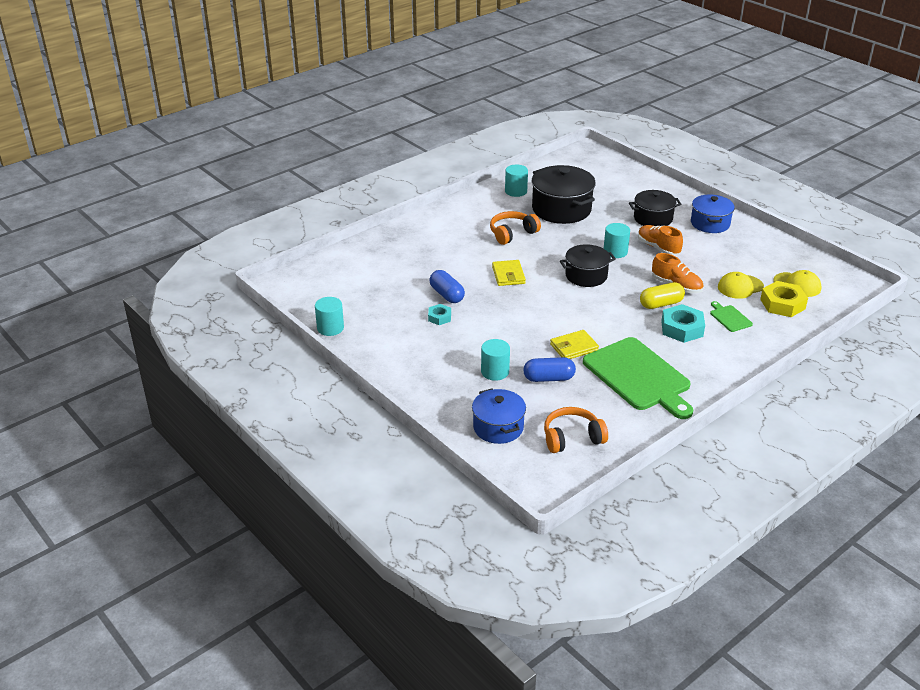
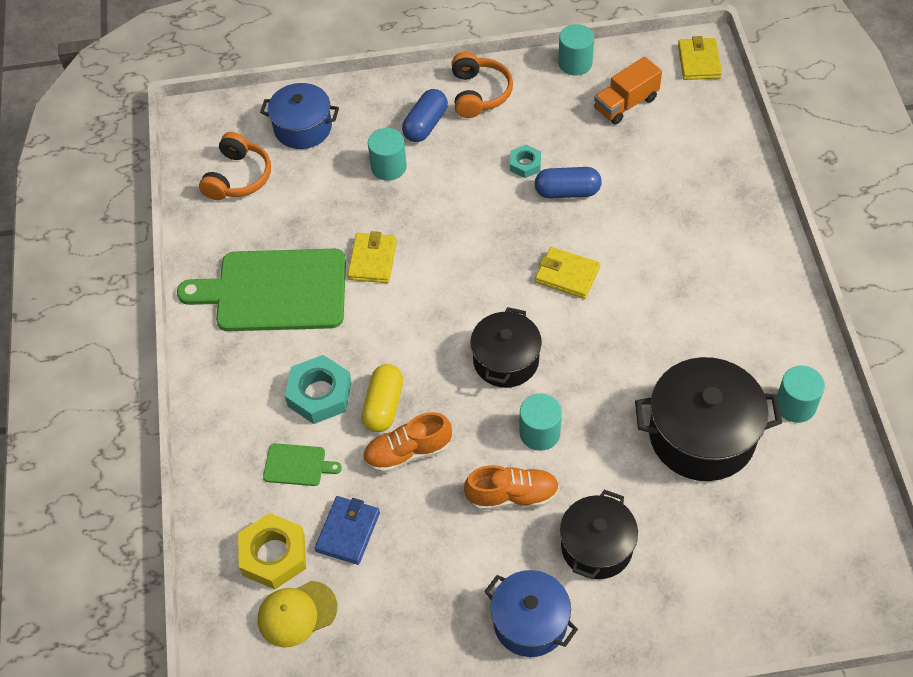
camera: 125 degrees right, 20 degrees up
(290, 281) = (699, 61): none -> yellow wallet
(352, 296) = (626, 104): none -> orange truck
(512, 233) = (669, 334): orange headphones -> orange headphones (479, 93)
(548, 378) = (340, 207): blue capsule -> blue capsule (425, 125)
(740, 287) = (348, 532): yellow cap -> blue wallet

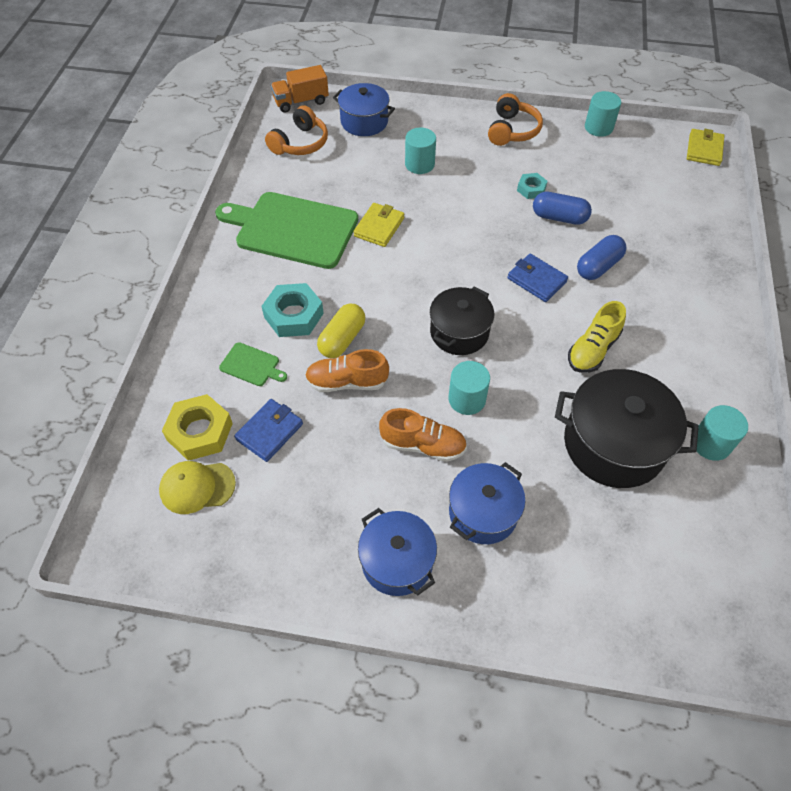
camera: 15 degrees right, 0 degrees up
(425, 125) = (461, 142): blue capsule -> blue capsule (598, 266)
(567, 275) = (536, 280): yellow wallet -> blue wallet
(596, 547) = (483, 513): black pot -> blue pot
(626, 104) = (631, 165): orange truck -> orange truck (301, 101)
(650, 338) = (593, 349): none -> yellow shoe

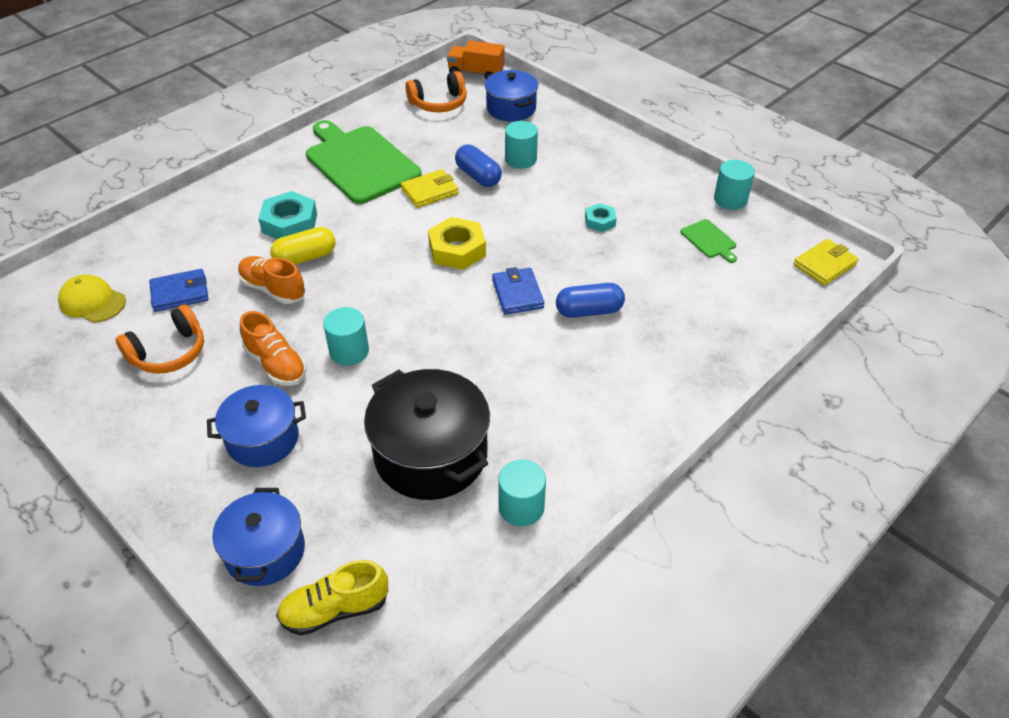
camera: 35 degrees right, 10 degrees down
(200, 432) = (135, 267): yellow nut -> yellow nut (457, 250)
(251, 365) = (220, 242): green cutting board -> green cutting board (709, 240)
(397, 561) = (161, 432): blue pot -> blue pot (265, 551)
(459, 332) = (402, 300): black pot -> none
(512, 130) = (639, 168): orange headphones -> orange headphones (169, 353)
(559, 217) = (599, 255): blue capsule -> blue capsule (478, 176)
(593, 349) = (502, 373): yellow shoe -> yellow shoe (335, 609)

